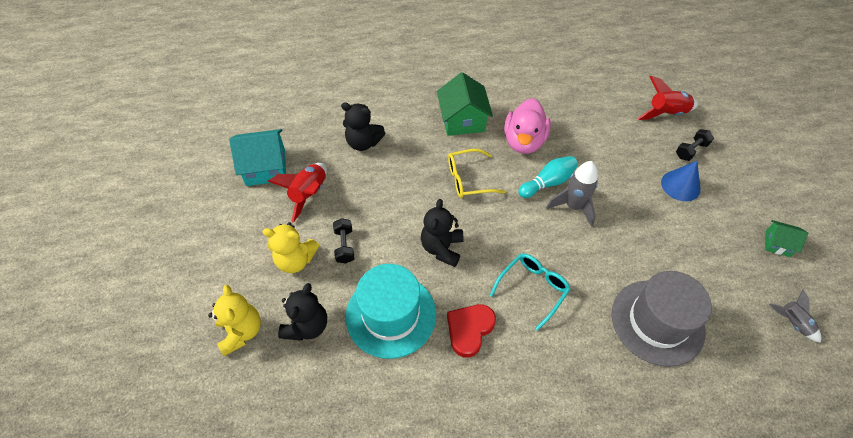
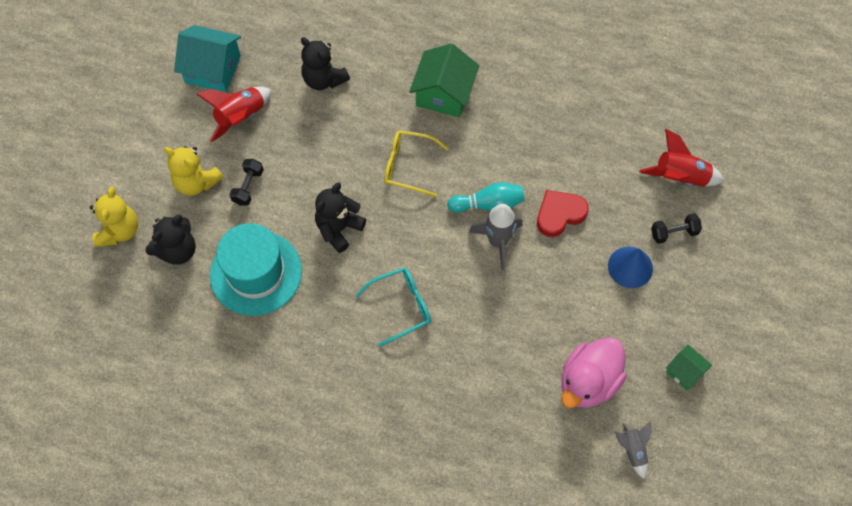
camera: 25 degrees right, 10 degrees up
(469, 330) = (319, 318): red heart -> red heart (559, 214)
(524, 141) = (494, 146): pink duck -> pink duck (588, 382)
(657, 322) = (499, 390): grey hat -> none

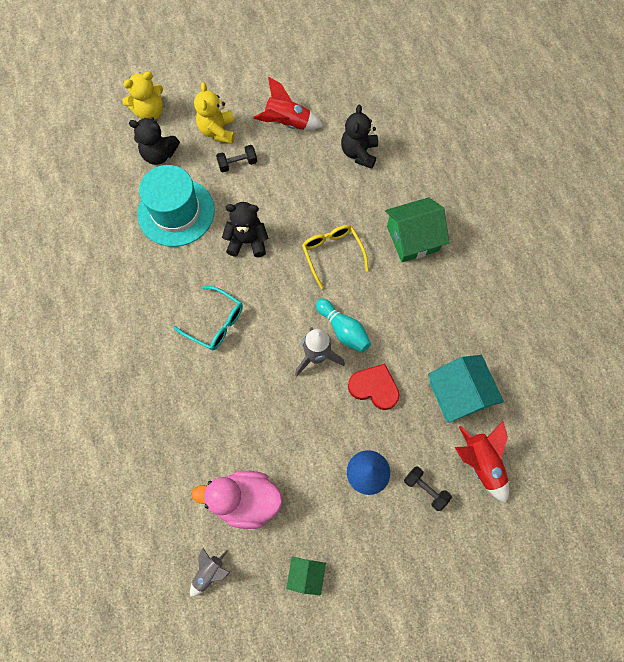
camera: 55 degrees right, 5 degrees up
(213, 69) = (311, 82): turquoise house -> turquoise house (458, 394)

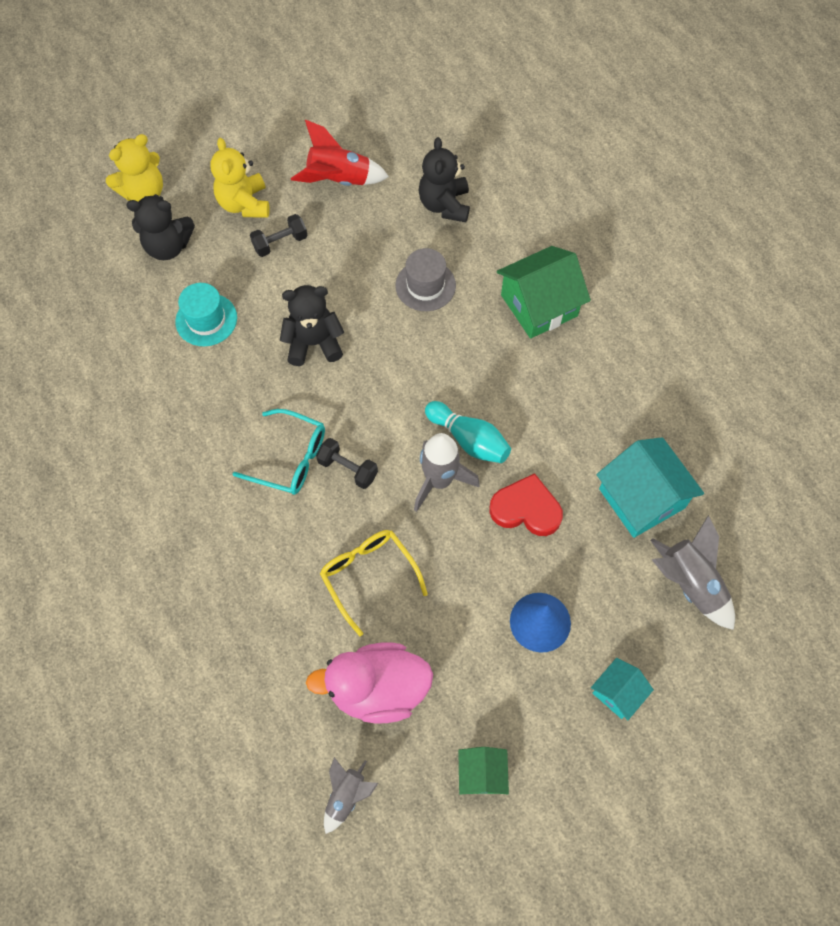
camera: 10 degrees left, 5 degrees down
(176, 212) = (206, 320): turquoise hat -> turquoise hat, size x0.57
(332, 254) = (434, 342): yellow glasses -> yellow glasses (369, 576)
(334, 211) = (425, 285): none -> grey hat
(413, 533) = (617, 693): none -> turquoise house
(425, 489) = (622, 631): black dumbbell -> black dumbbell (347, 469)
(480, 463) = (689, 584): red rocket -> grey rocket

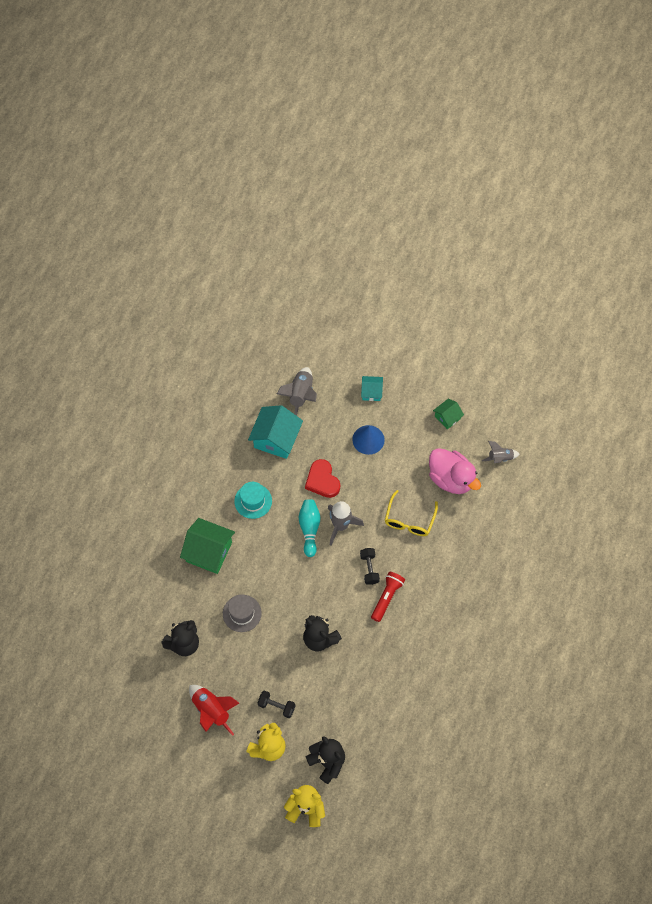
camera: 130 degrees left, 0 degrees up
(206, 320) = (351, 702): turquoise hat -> turquoise hat (253, 501)
(290, 458) = (387, 597): turquoise glasses -> red flashlight

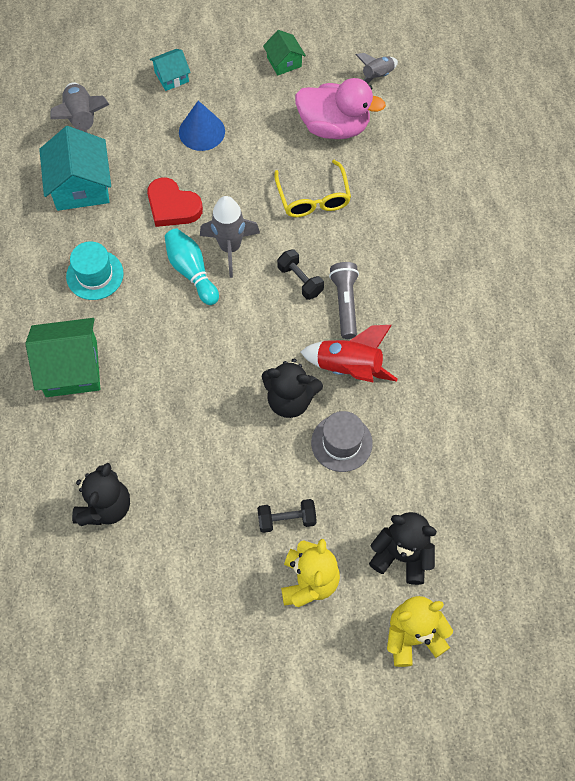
camera: 30 degrees left, 0 degrees up
(212, 711) = (200, 576): red rocket -> red rocket (349, 368)
(242, 613) = (164, 423): grey hat -> grey hat (341, 443)
(387, 597) = (345, 303): red flashlight -> grey flashlight
(447, 417) = (284, 62): green house -> green house turned 45 degrees counterclockwise

